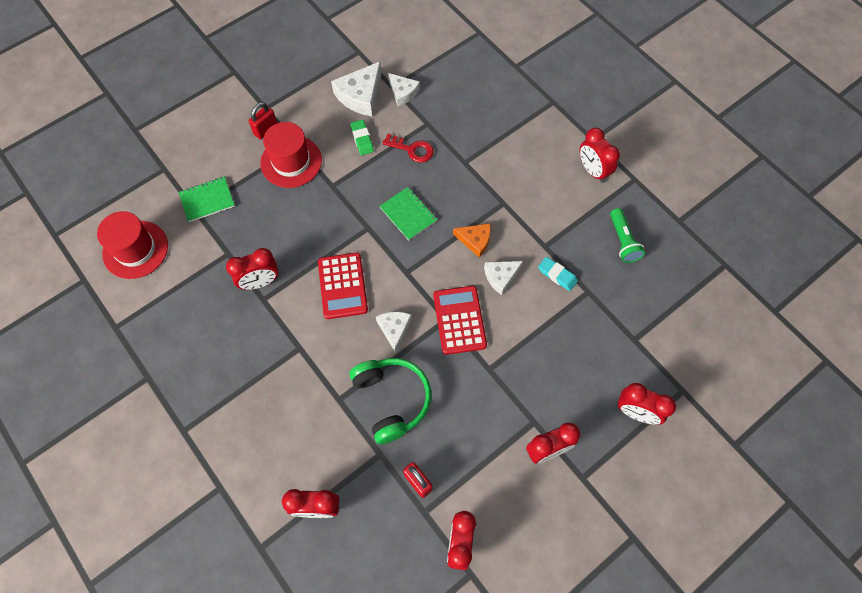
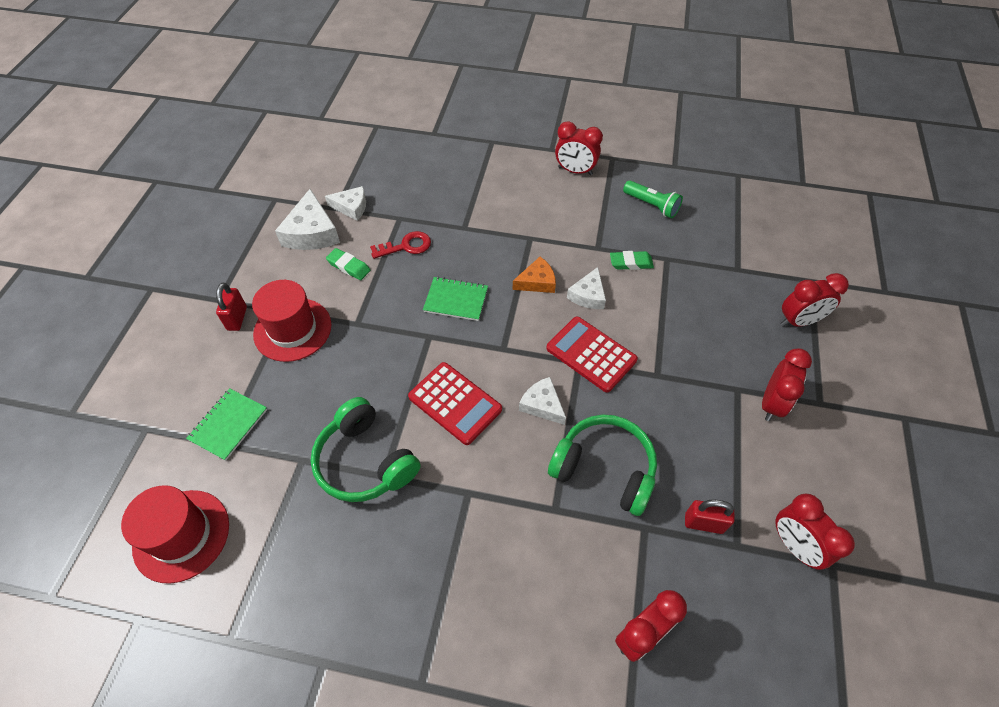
camera: 40 degrees left, 10 degrees down
(260, 282) = (365, 461): red clock -> green headphones
(557, 275) = (631, 263): turquoise eraser -> green eraser

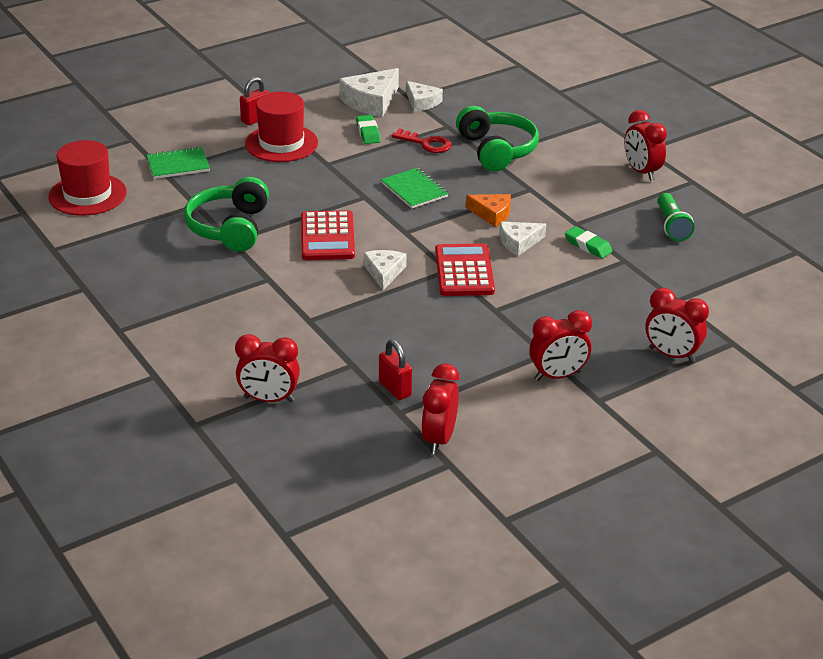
camera: 45 degrees right, 20 degrees down
(604, 469) = (373, 325): green headphones -> green headphones (497, 150)

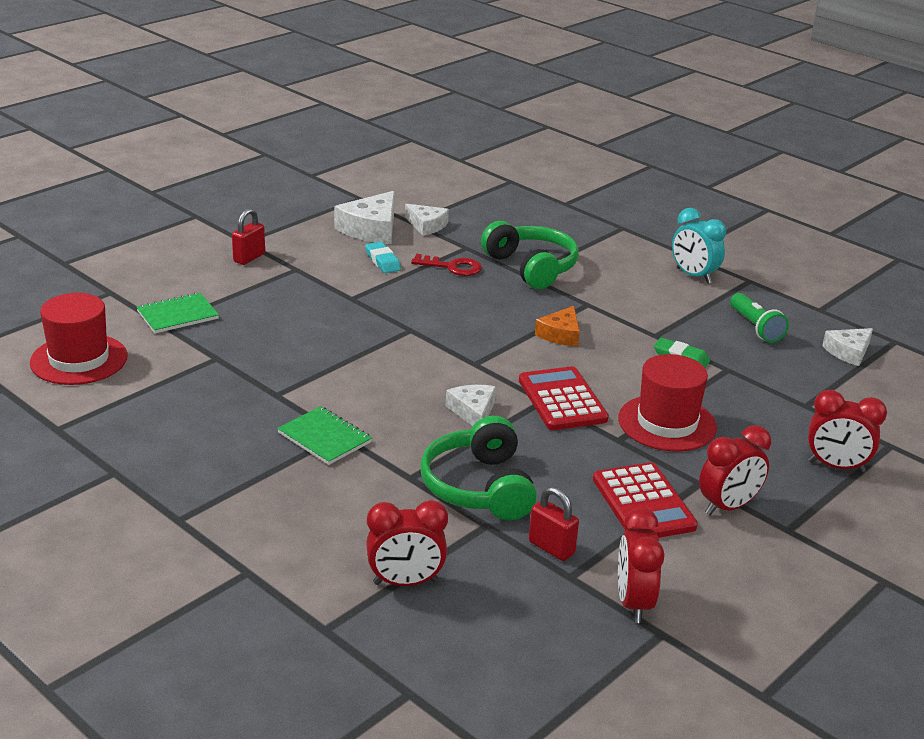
camera: 15 degrees left, 5 degrees down
(230, 228) = (269, 380): green headphones -> green headphones (479, 487)
(281, 143) = (290, 281): red hat -> red hat (667, 423)
(327, 237) = (389, 378): red calculator -> red calculator (643, 503)
(368, 132) = (382, 261): green eraser -> turquoise eraser
(414, 190) = (463, 317): green notebook -> green notebook (324, 437)
(492, 214) = (560, 334): orange cheese -> orange cheese turned 105 degrees clockwise
(519, 242) = (605, 362): white cheese -> white cheese (848, 352)
(641, 172) = (693, 276): red clock -> turquoise clock

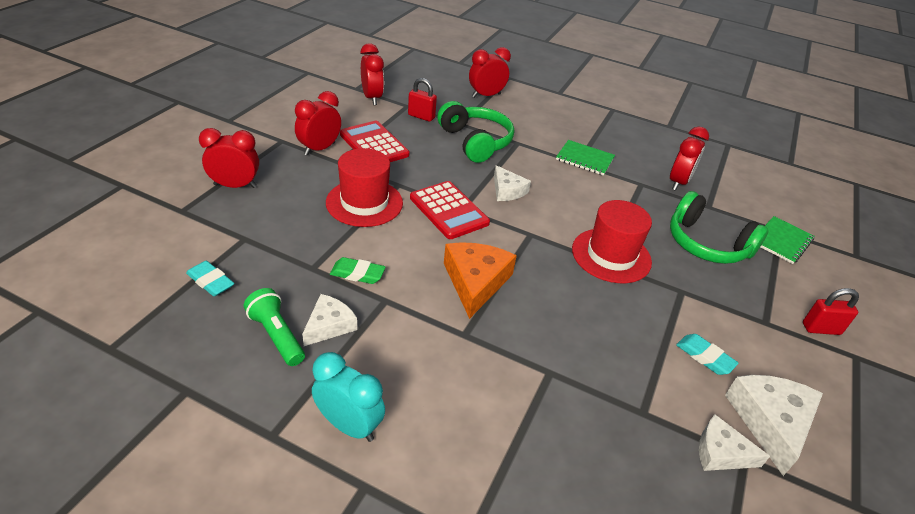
camera: 160 degrees right, 10 degrees up
(79, 359) = (784, 190): red hat -> red hat (611, 255)
(220, 388) = (678, 182): none -> red clock
(249, 258) = (821, 329): red padlock -> red padlock turned 75 degrees clockwise
(452, 267) = (631, 365): red key -> none
(531, 267) = (550, 389): green headphones -> green headphones (706, 244)
(560, 334) = (475, 282): orange cheese -> orange cheese, size x1.60
(828, 373) = (210, 282): none -> turquoise eraser
(848, 352) = (177, 317): white cheese -> white cheese (329, 325)

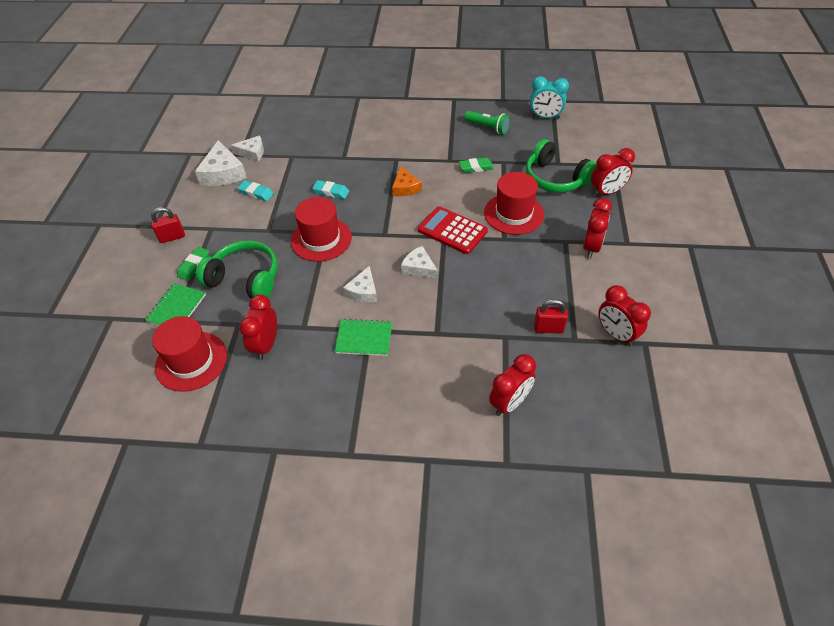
camera: 165 degrees right, 10 degrees up
(210, 282) = (546, 137): turquoise eraser -> turquoise eraser (331, 192)
(329, 325) = (467, 139): white cheese -> white cheese (363, 291)
(349, 425) = (426, 110): turquoise clock -> turquoise clock (545, 117)
(374, 145) = (556, 271): red calculator -> none
(475, 142) = (476, 315): green headphones -> green headphones (555, 178)
(475, 282) = (405, 187): orange cheese -> orange cheese, size x0.63
(750, 193) = (191, 361): none -> red hat
(775, 279) = (194, 266): none -> green eraser

